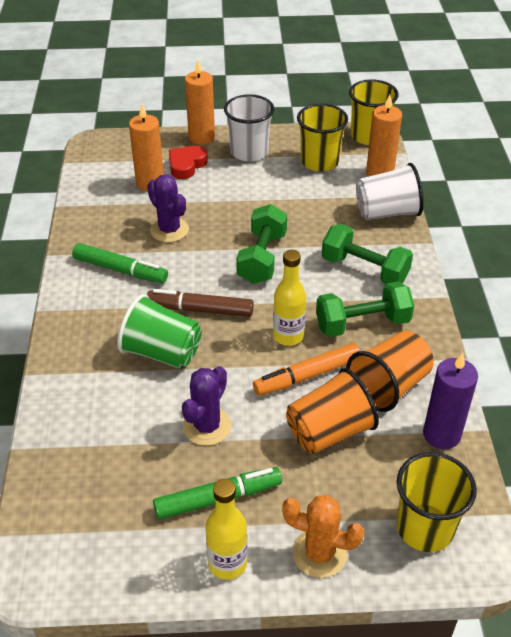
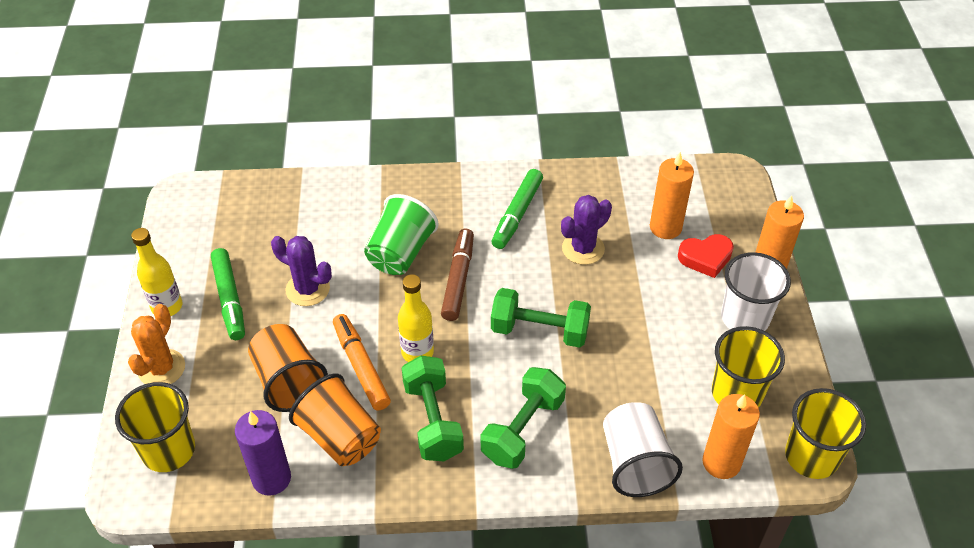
camera: 90 degrees right, 5 degrees up
(186, 165) = (705, 258): red heart -> red heart turned 135 degrees clockwise

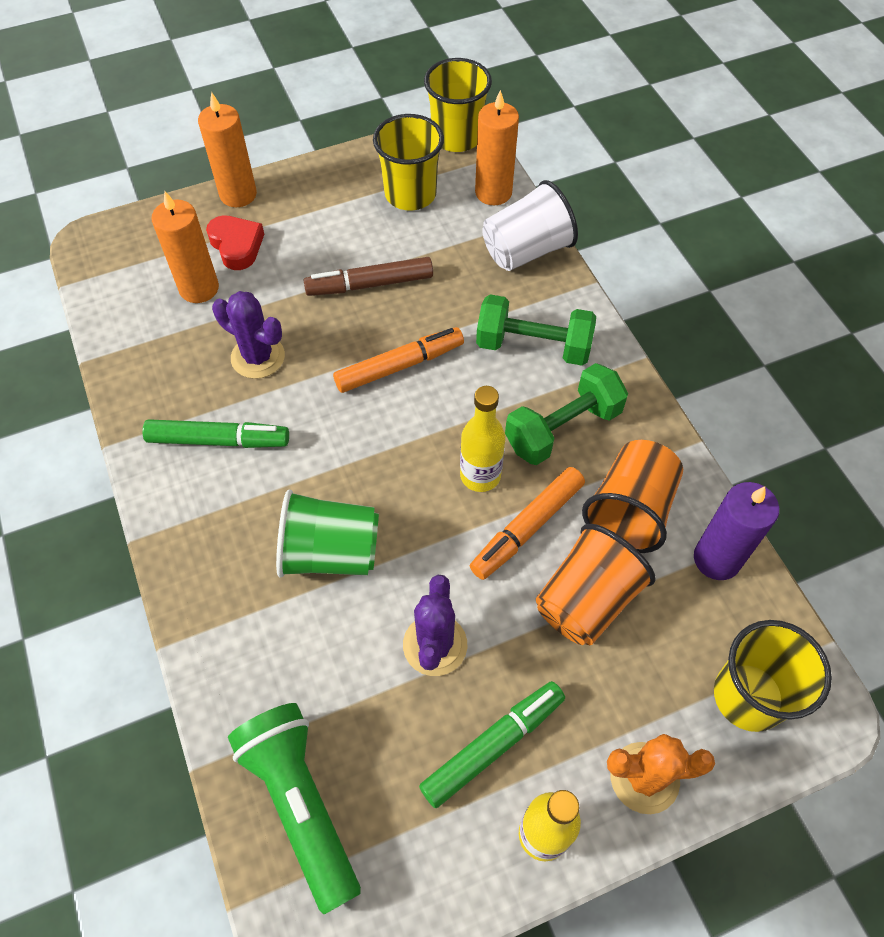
camera: 110 degrees left, 10 degrees up
(255, 206) = (300, 804): none -> green flashlight
(458, 280) = (353, 470): brown marker -> brown marker (370, 284)
(539, 331) = (398, 366): green dumbbell -> orange marker
(745, 318) = (312, 202): white cup -> none

